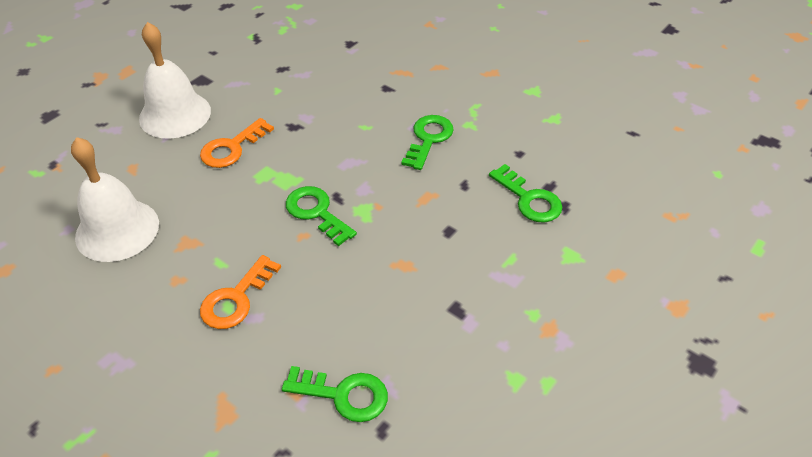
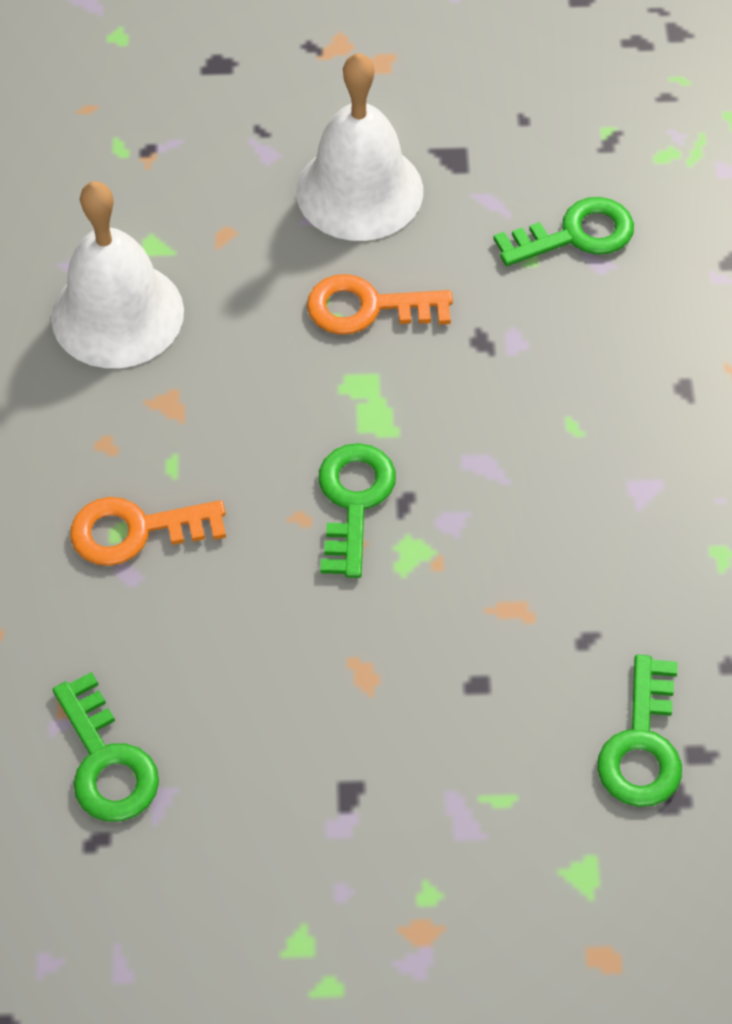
camera: 50 degrees right, 10 degrees up
(428, 139) = (632, 525): green key -> green key (575, 235)

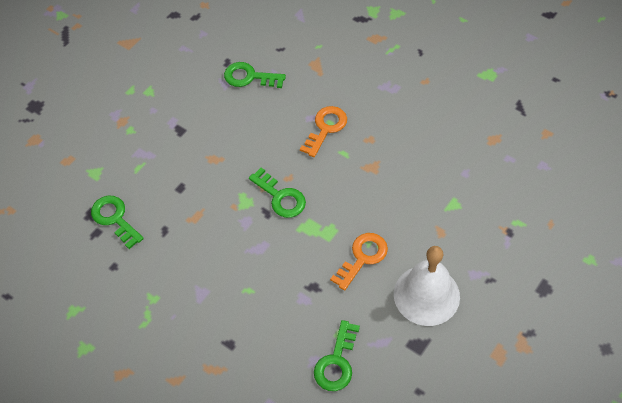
camera: 130 degrees right, 0 degrees up
(117, 314) = (427, 174): white bell -> none

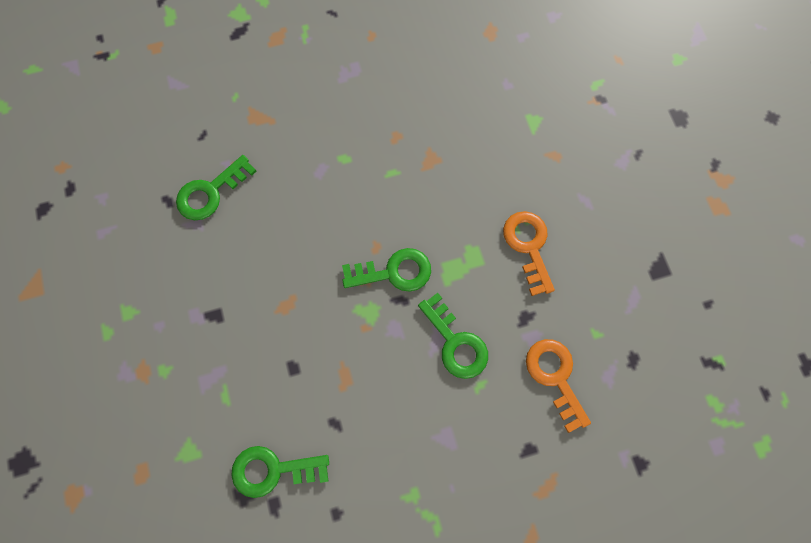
camera: 55 degrees left, 15 degrees up
(325, 128) = (346, 167): orange key -> orange key (555, 377)
(336, 362) = (626, 356): green key -> green key (455, 342)
(426, 295) = (613, 220): white bell -> none

